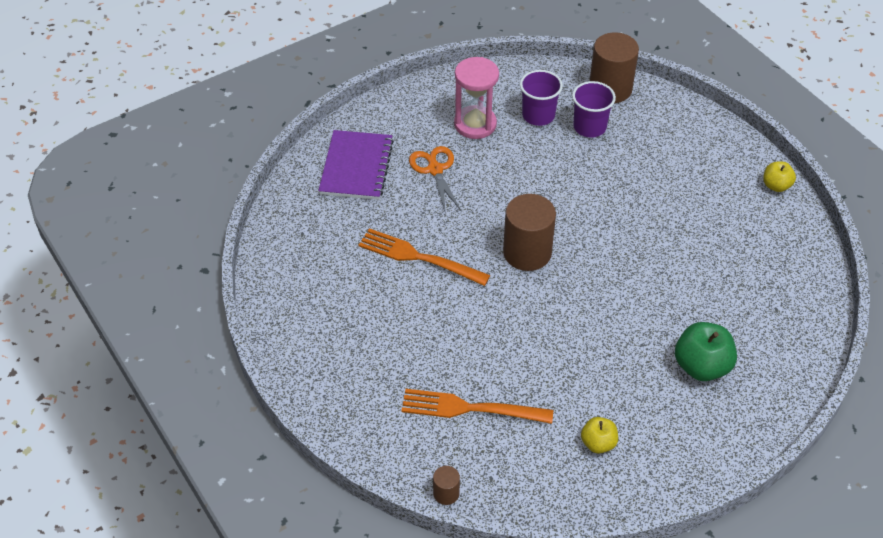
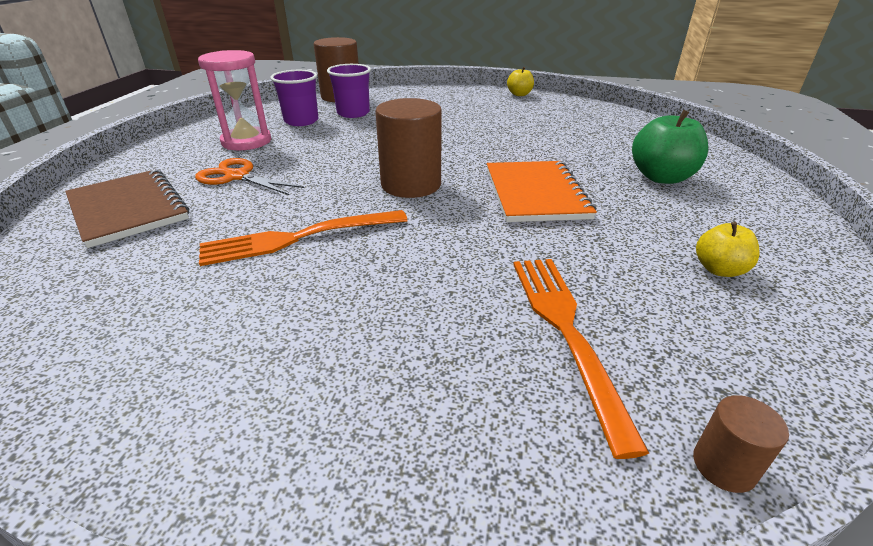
camera: 45 degrees left, 15 degrees down
(356, 167) = (128, 209): purple notebook -> brown notebook
(470, 408) = (565, 331): orange fork -> orange fork turned 120 degrees clockwise
(591, 317) = (535, 193): none -> orange notebook

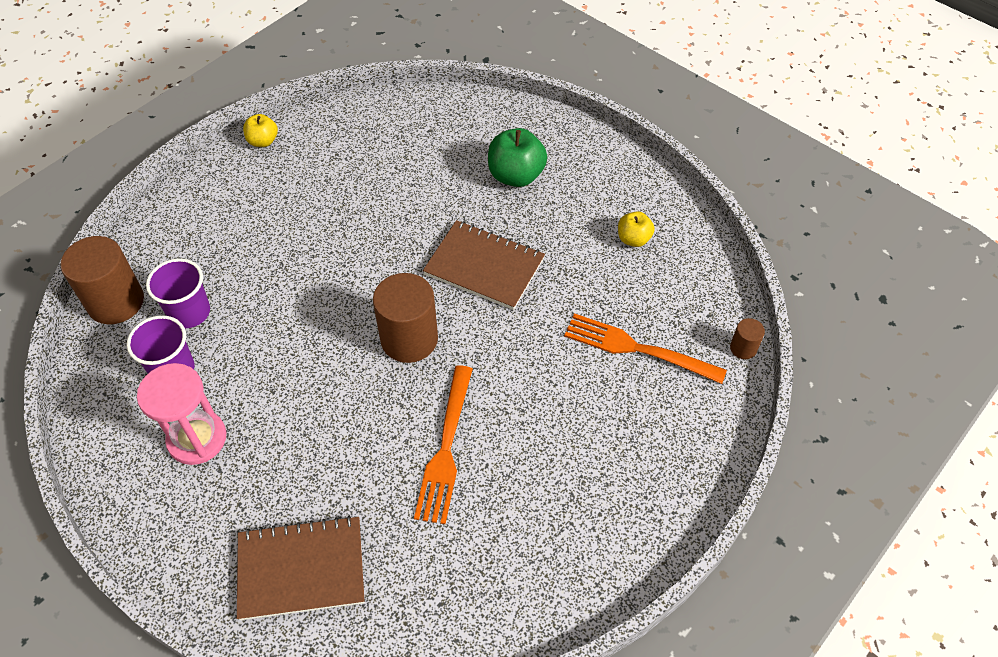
camera: 60 degrees left, 20 degrees up
(237, 176) = (291, 467): orange scissors -> none
(535, 193) = (484, 267): orange notebook -> brown notebook

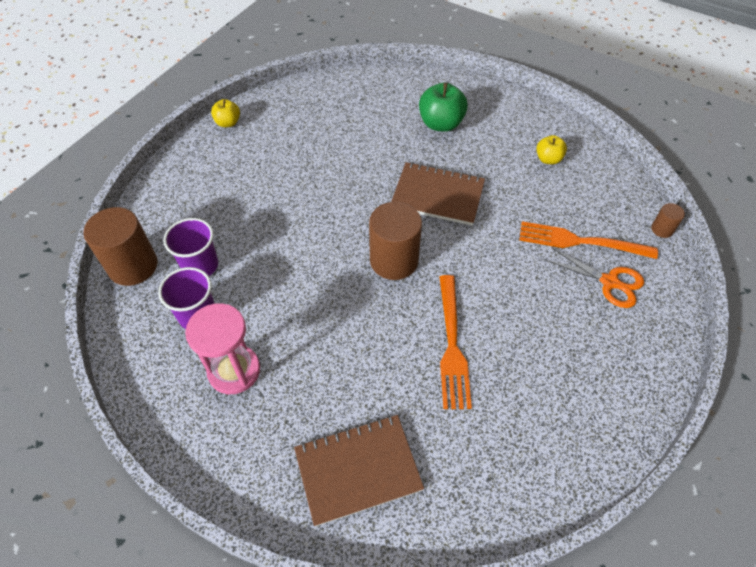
camera: 10 degrees left, 0 degrees up
(655, 403) = (609, 282): none -> orange scissors

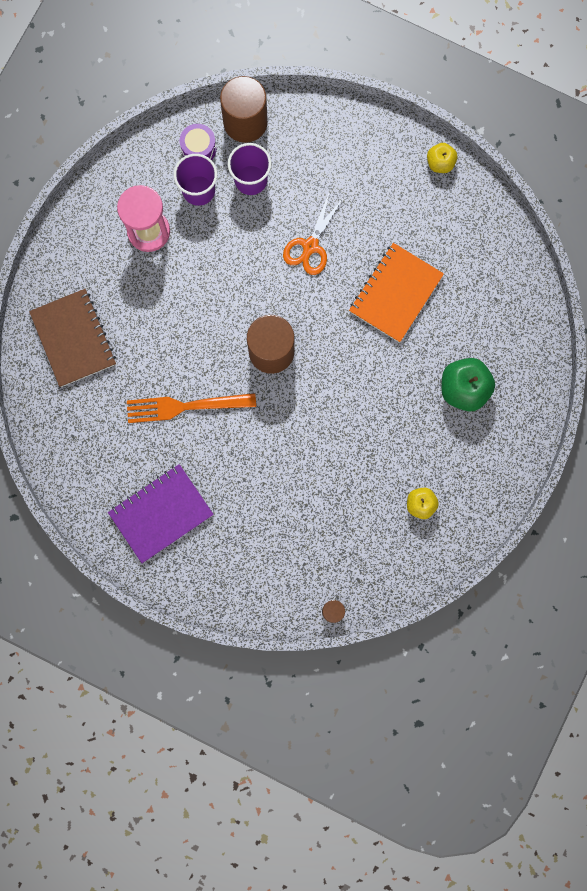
camera: 85 degrees right, 25 degrees up
(148, 312) = (198, 148): none -> purple drum
(346, 161) = (395, 293): none -> orange notebook
(437, 195) = (357, 389): brown notebook -> none
(580, 241) = (309, 528): orange fork -> none
(580, 379) = (161, 513): none -> purple notebook
(609, 282) = (263, 550): orange scissors -> orange scissors (310, 246)

